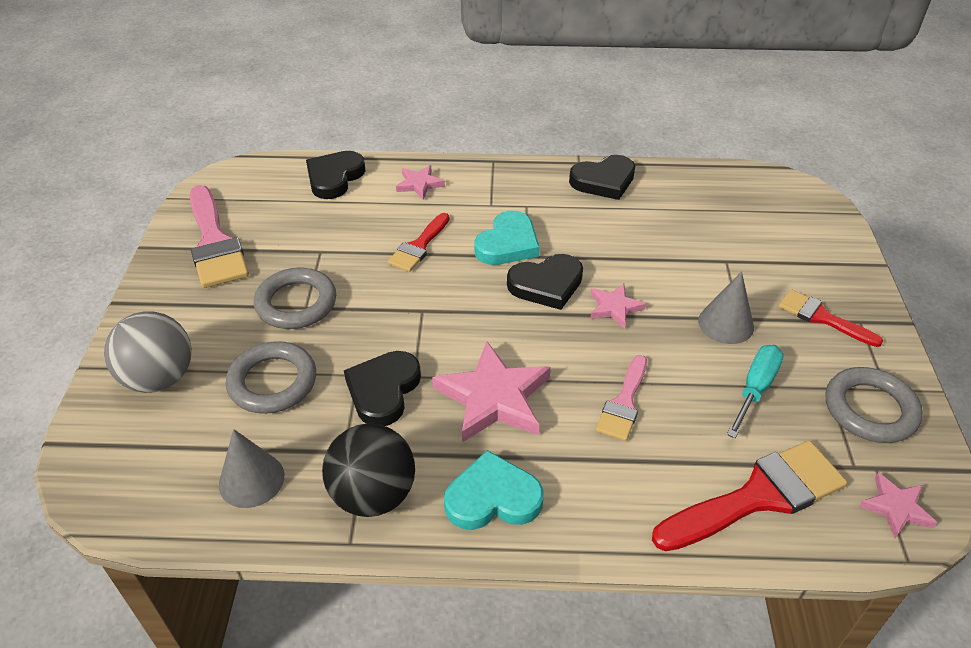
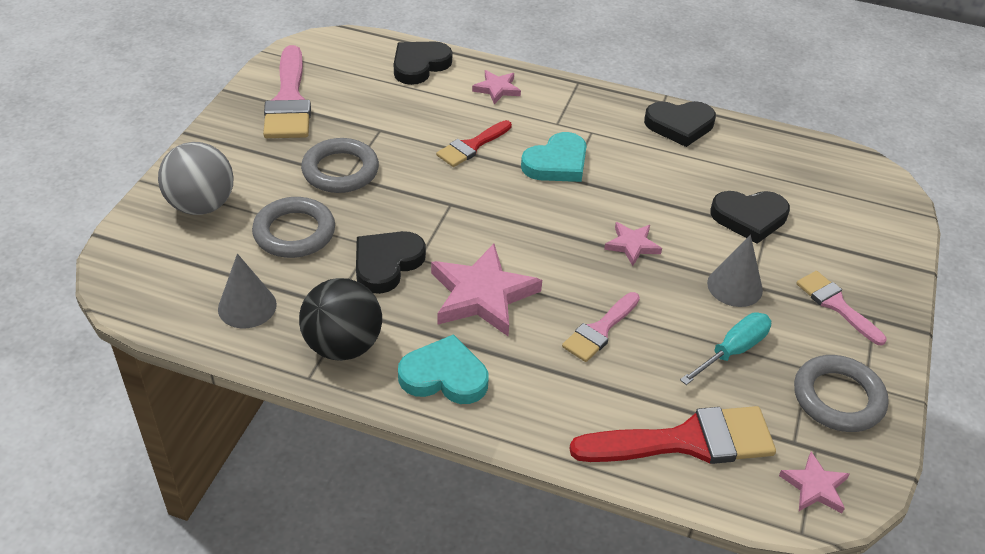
camera: 15 degrees right, 0 degrees up
(546, 285) = (576, 209): black heart -> black heart (749, 218)
(822, 317) = (836, 305): red brush -> pink brush

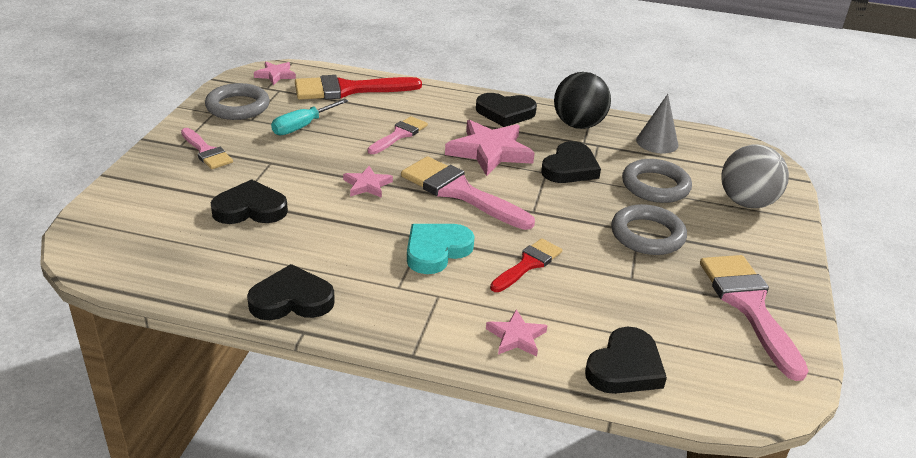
camera: 175 degrees right, 10 degrees down
(444, 376) = (505, 113): turquoise heart -> black heart
(527, 231) = (459, 192): none -> pink brush
(734, 286) = (286, 161): grey cone -> none

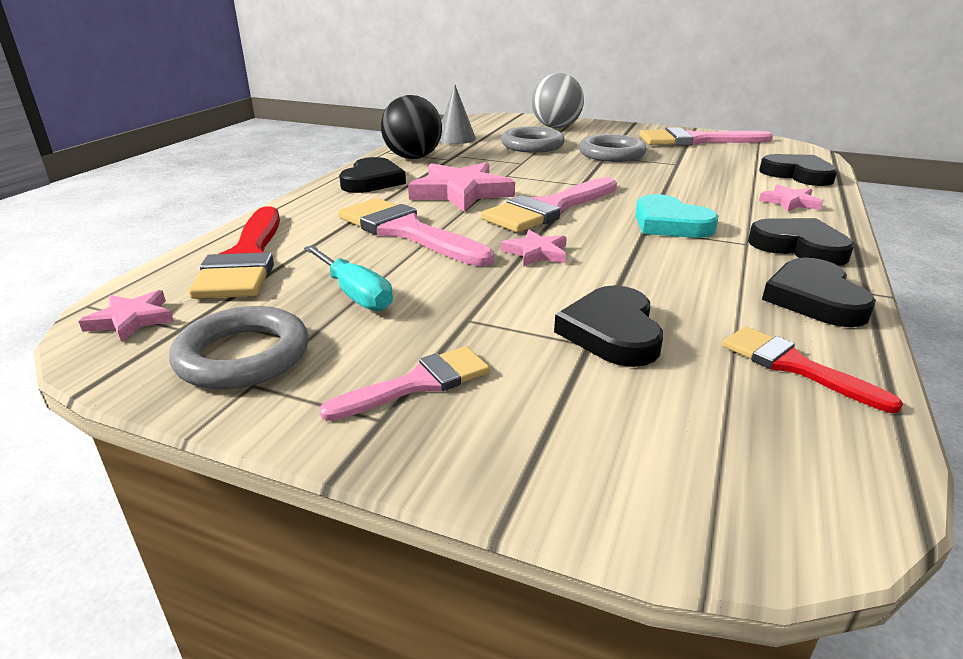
camera: 80 degrees left, 5 degrees down
(399, 135) = (407, 231): pink brush -> pink brush, size x1.71
(528, 264) = (675, 191): red brush -> red brush (794, 366)
(570, 168) = (499, 166): black heart -> black heart (799, 247)

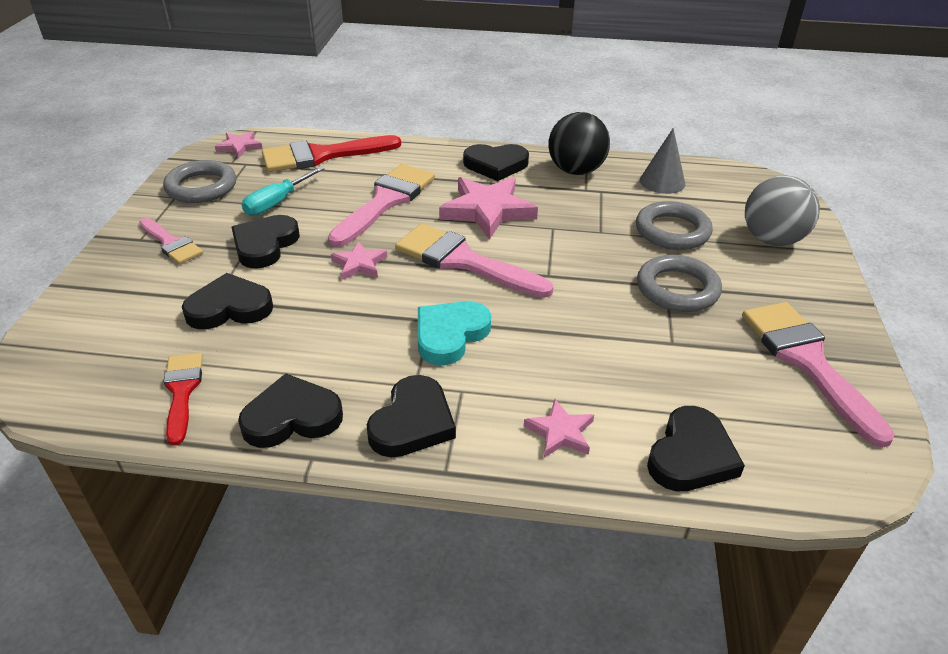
camera: 75 degrees right, 10 degrees up
(465, 305) = (265, 245): none -> black heart
(794, 366) = (182, 391): red brush -> red brush turned 45 degrees counterclockwise

